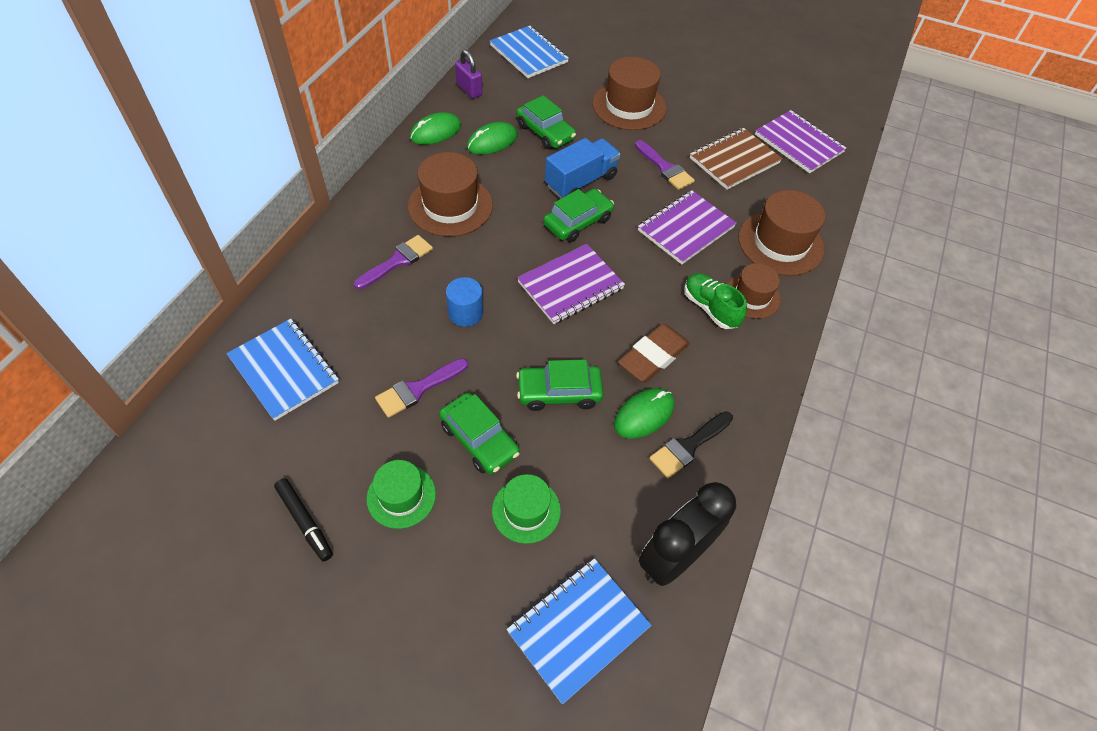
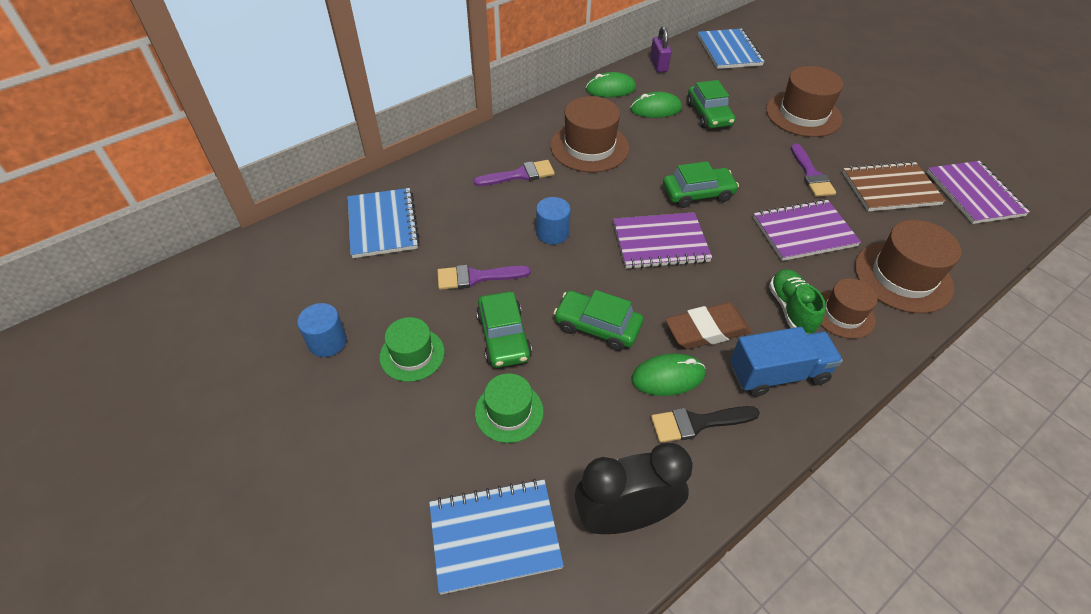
camera: 30 degrees right, 5 degrees down
(305, 521) = (327, 342): black marker -> blue cylinder
(581, 181) = (720, 162): blue truck -> blue truck (777, 374)

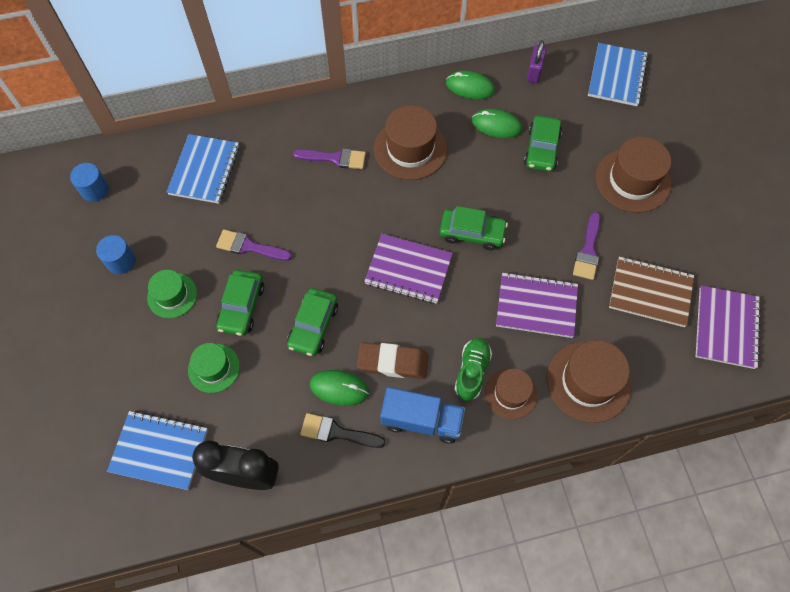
camera: 25 degrees right, 15 degrees up
(552, 233) = (328, 227): blue cylinder -> blue cylinder (95, 190)
(597, 326) = (313, 326): green car -> green car turned 120 degrees counterclockwise

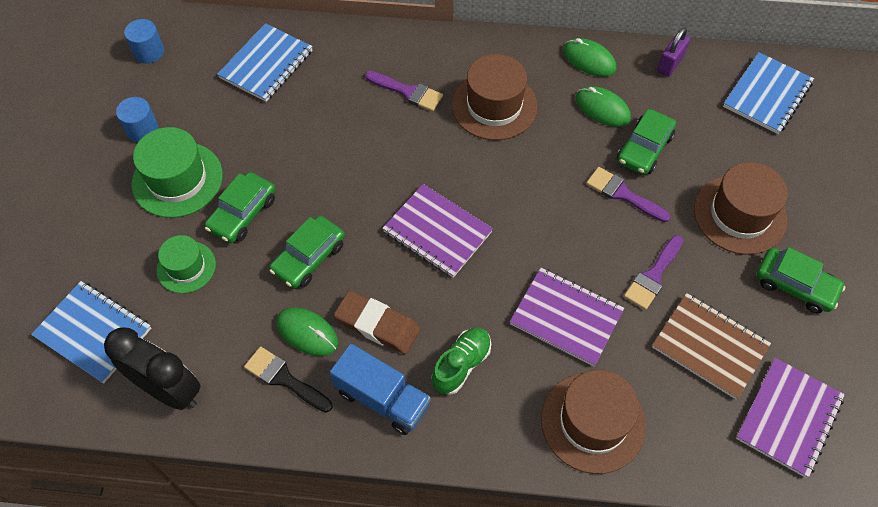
camera: 20 degrees right, 5 degrees down
(172, 295) = (177, 179): green hat -> green hat, size x1.62
(249, 247) = (277, 155): purple brush -> purple brush (623, 194)
(472, 233) = (525, 215): green car -> green car (795, 285)
(511, 393) = (496, 404): brown hat -> none

